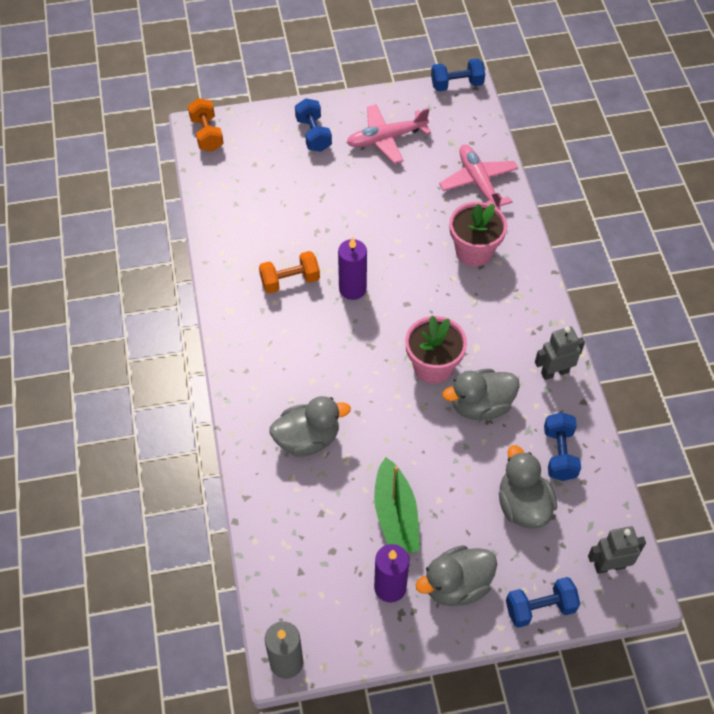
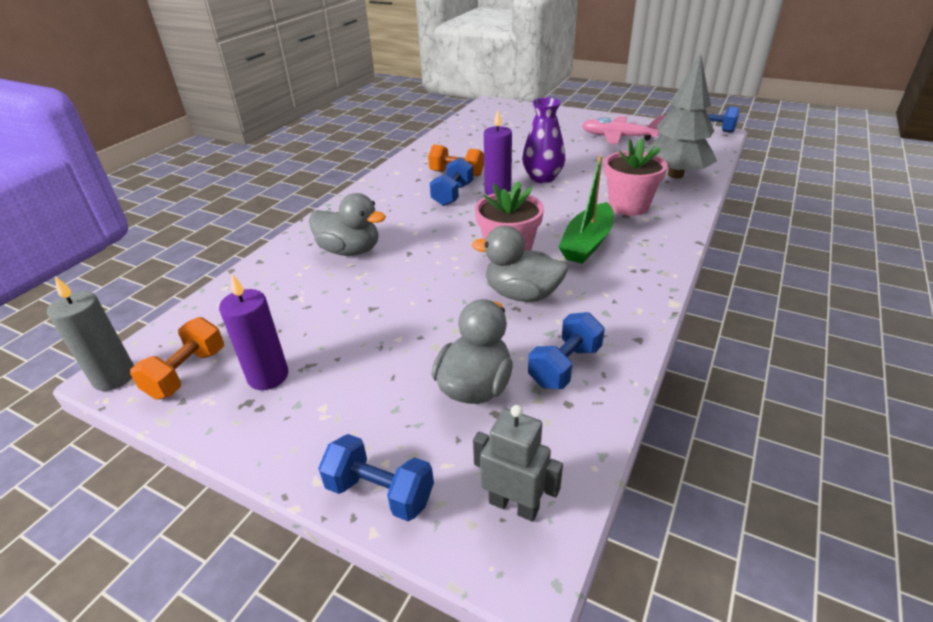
camera: 40 degrees right, 20 degrees down
(207, 134) = (492, 106): orange dumbbell -> orange dumbbell (187, 373)
(313, 134) = (564, 122): blue dumbbell -> blue dumbbell (452, 195)
(373, 246) = (542, 178): none -> purple vase
(395, 515) = (346, 329): green boat -> green boat (587, 243)
(456, 585) = (325, 412): grey duck -> none
(478, 182) = (675, 175): pink plane -> grey tree
(554, 372) = (627, 304): grey robot -> none

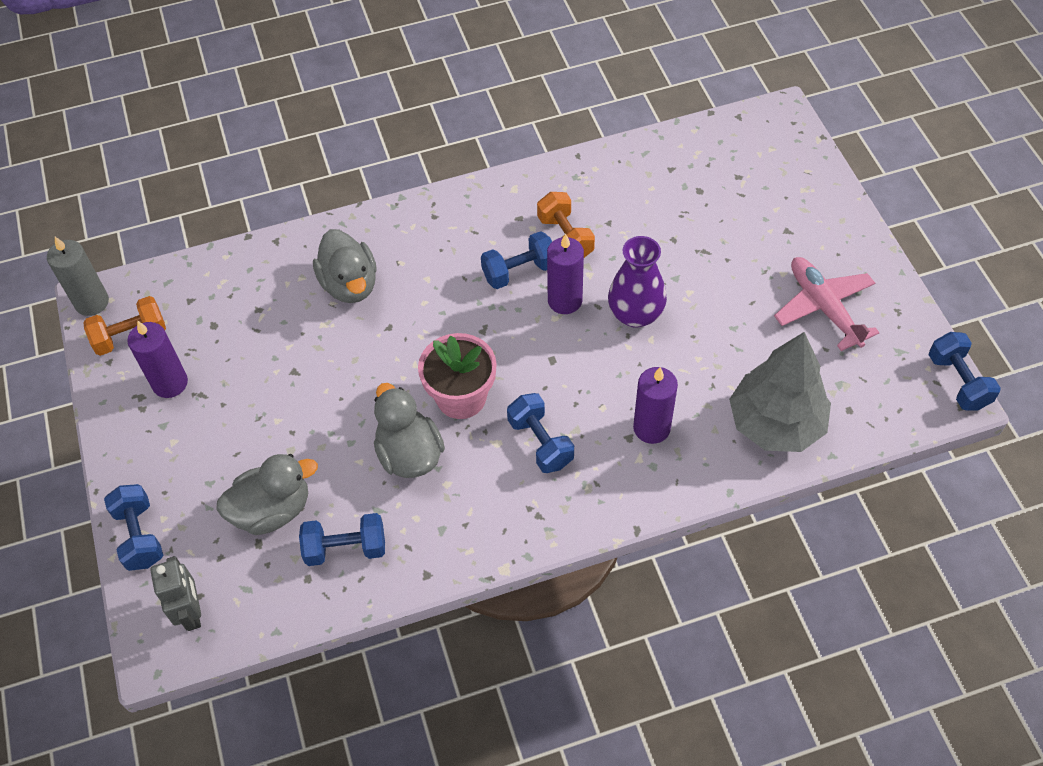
camera: 45 degrees right, 20 degrees up
(587, 243) = (540, 442): green boat -> blue dumbbell
(628, 206) = (651, 428): pink flower pot -> purple candle

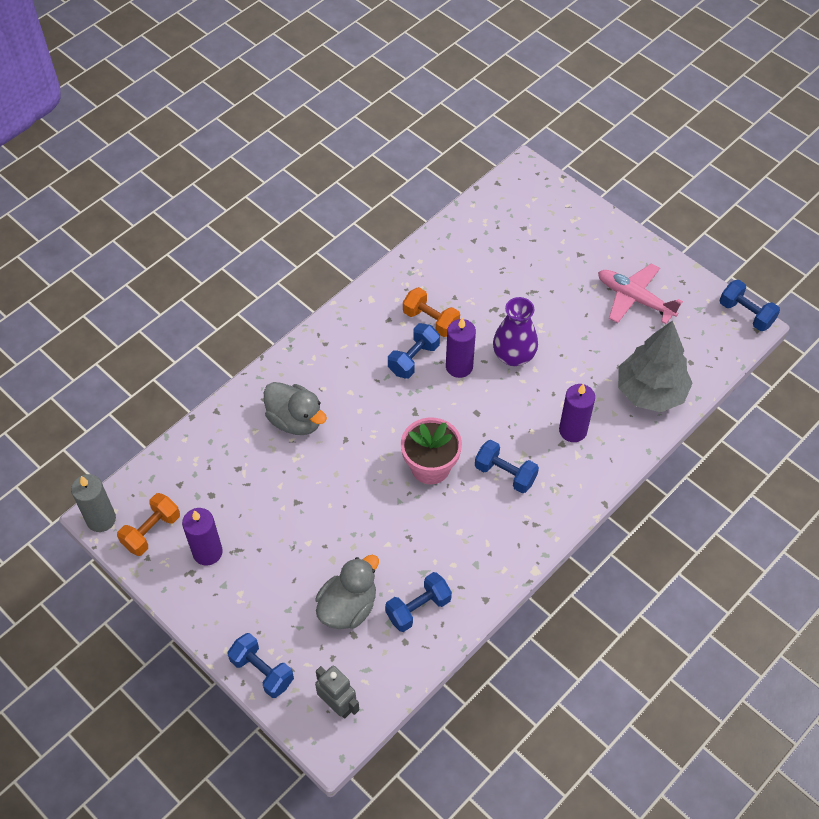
camera: 30 degrees left, 0 degrees up
(409, 454) = (420, 523): grey duck -> none

